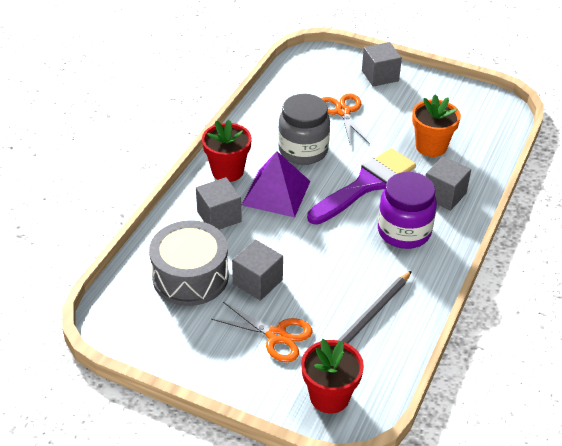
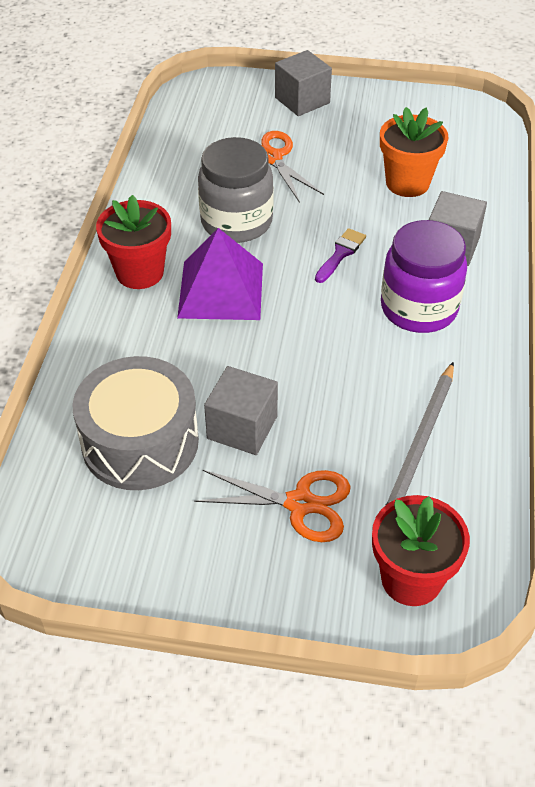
camera: 15 degrees left, 5 degrees up
(219, 216) = (151, 342): grey cube -> none
(365, 185) = (340, 254): purple brush -> purple brush, size x0.42

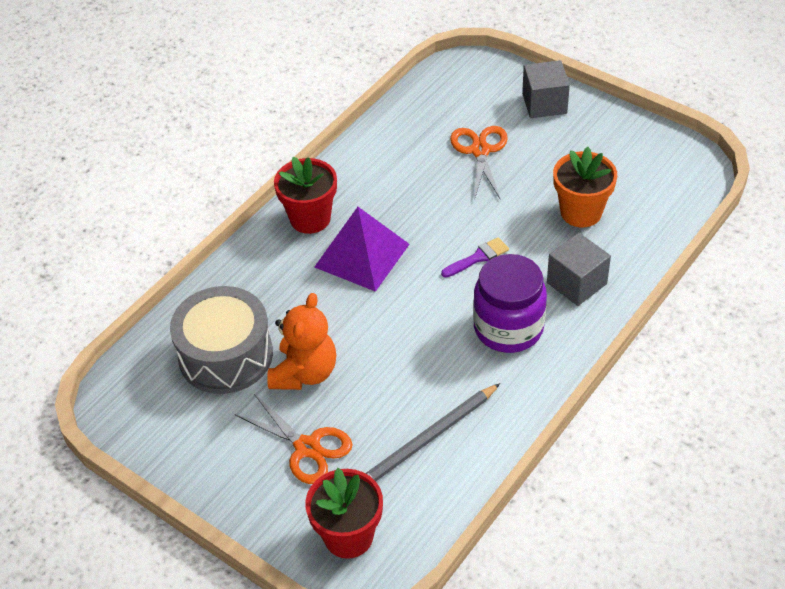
camera: 30 degrees right, 0 degrees up
(236, 222) = (413, 200): grey jar -> none
(242, 427) = (304, 373): grey cube -> orange teddy bear

